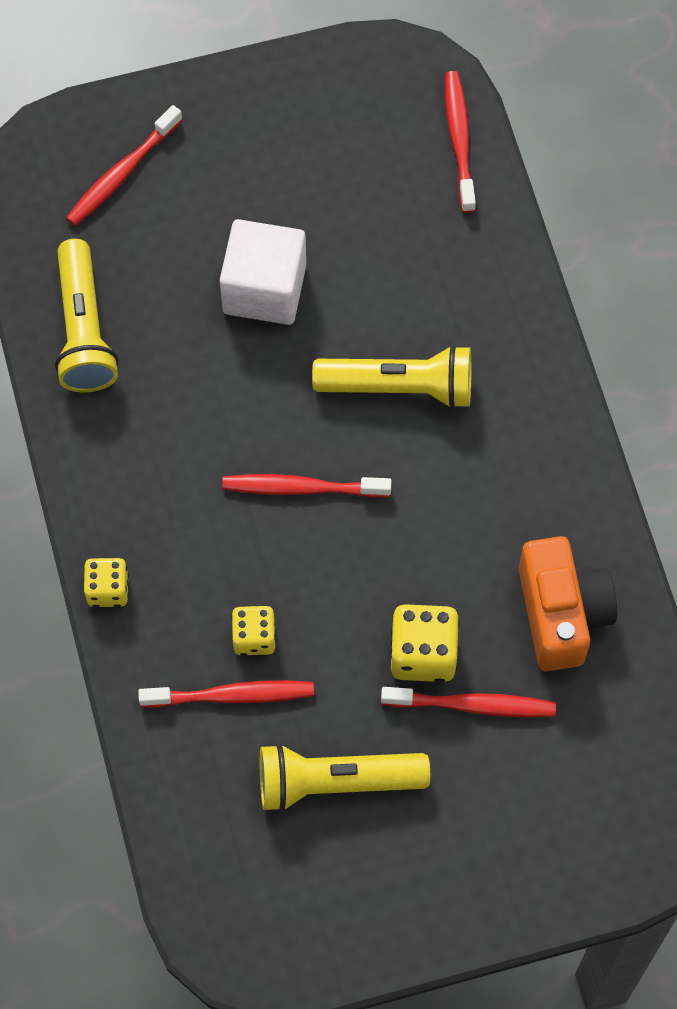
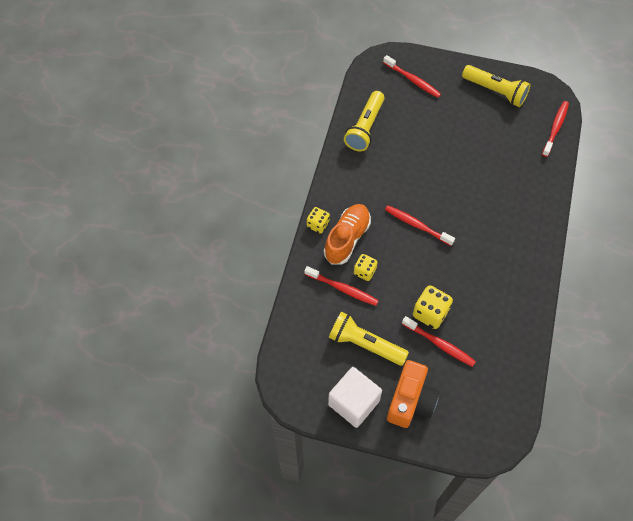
camera: 30 degrees right, 5 degrees down
(122, 173) = (413, 80): red toothbrush -> red toothbrush turned 120 degrees counterclockwise
(182, 589) = (347, 239): none -> orange shoe
(264, 289) = (444, 146): white cube -> white cube (353, 403)
(399, 387) = (478, 207): yellow flashlight -> yellow flashlight (495, 91)
(562, 614) = (498, 328): orange camera -> orange camera (410, 401)

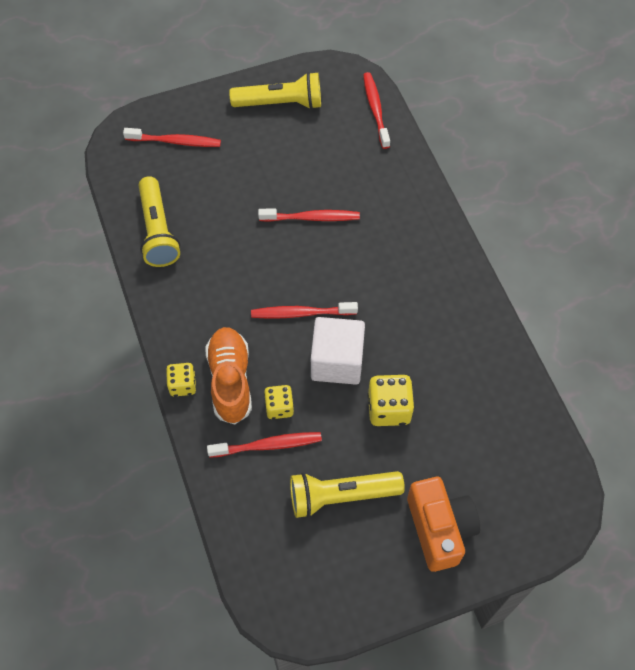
camera: 35 degrees left, 0 degrees up
(353, 403) = (377, 576): white cube -> white cube (337, 361)
(439, 344) = (425, 438): red toothbrush -> red toothbrush (312, 218)

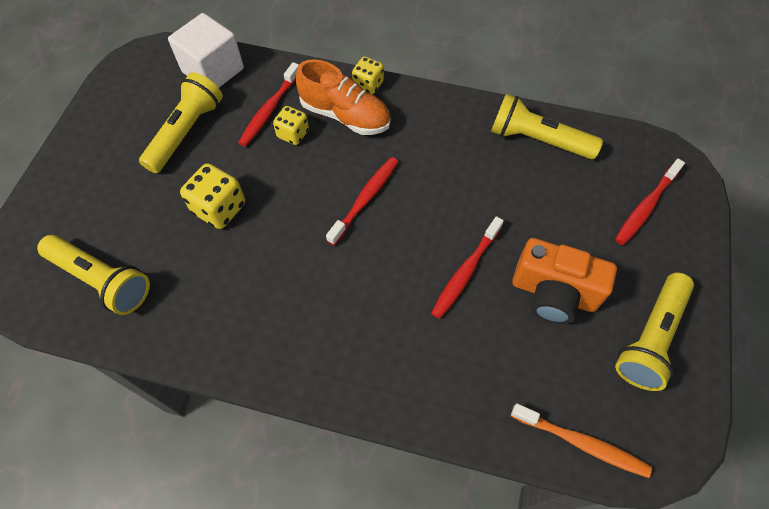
camera: 125 degrees right, 0 degrees up
(337, 361) = (296, 197): white cube -> white cube (213, 70)
(375, 109) = (582, 443): red toothbrush -> orange toothbrush
(440, 529) = (96, 179): orange camera -> orange camera (553, 293)
(508, 442) = (102, 280): none -> yellow flashlight

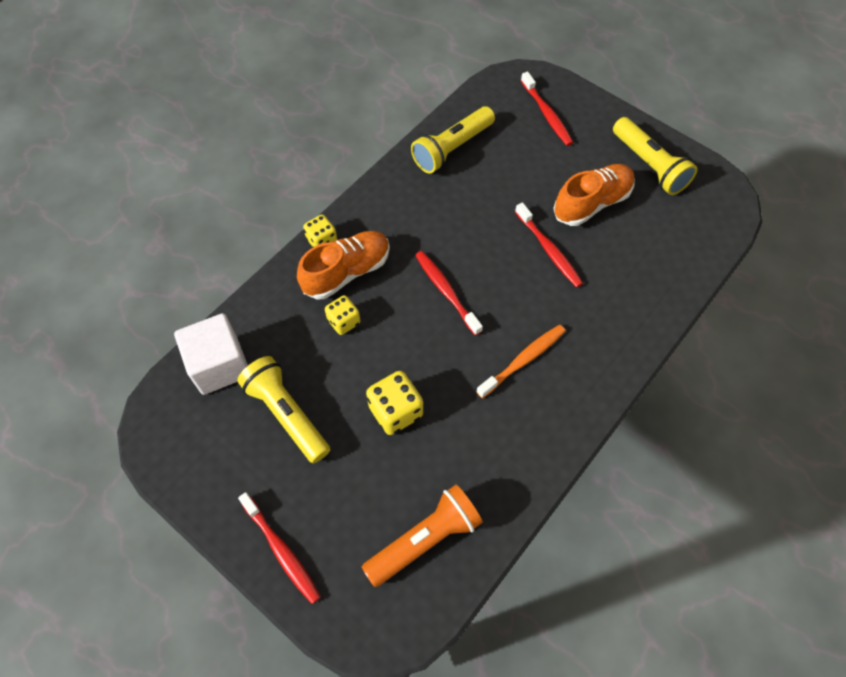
camera: 65 degrees left, 0 degrees up
(102, 280) = (425, 539): yellow flashlight -> orange flashlight
(269, 110) = (303, 331): red toothbrush -> red toothbrush (281, 551)
(553, 293) = (591, 203): orange camera -> orange shoe
(582, 443) = (708, 241): orange toothbrush -> orange toothbrush (523, 360)

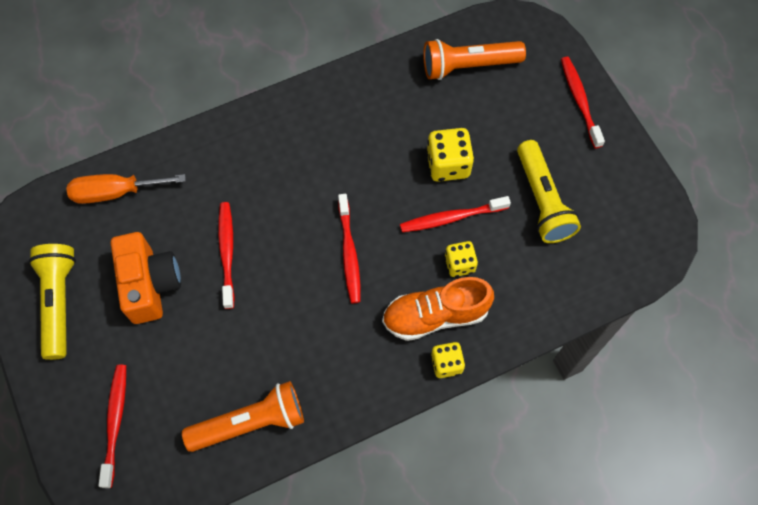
camera: 155 degrees left, 5 degrees up
(219, 365) = (590, 270): white cube -> none
(369, 360) = (451, 218): none -> red toothbrush
(452, 148) = (250, 422): yellow flashlight -> orange flashlight
(523, 360) = (317, 161): orange toothbrush -> none
(591, 203) = (150, 284): orange shoe -> orange camera
(677, 258) = (115, 192): none -> orange screwdriver

